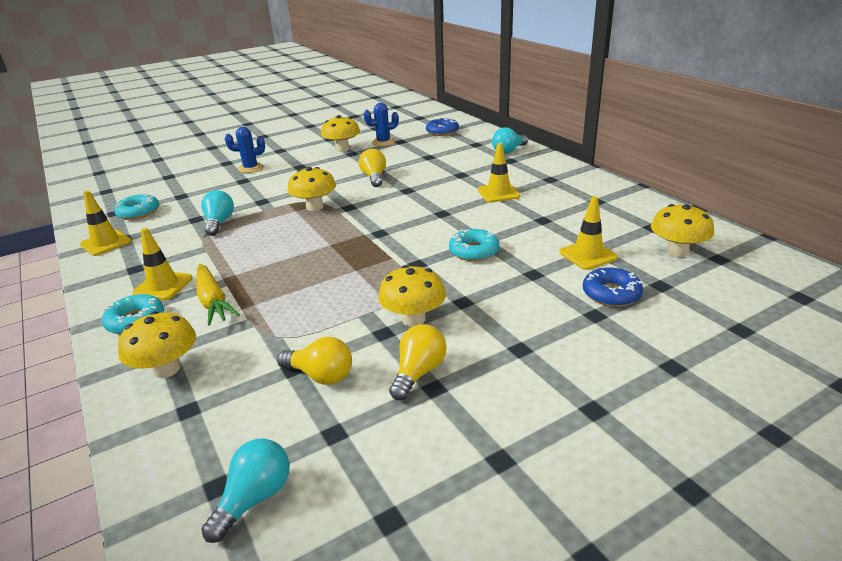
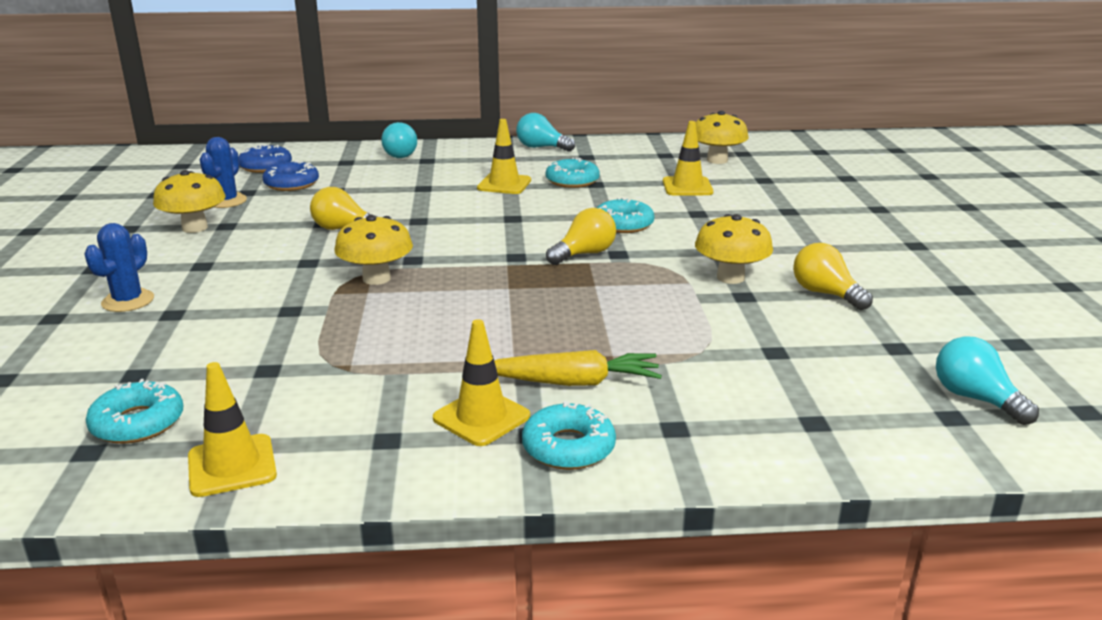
camera: 65 degrees left, 5 degrees down
(167, 369) = (718, 430): yellow mushroom -> none
(219, 223) = (317, 352): turquoise light bulb -> turquoise light bulb (541, 147)
(321, 375) = (799, 339): yellow light bulb -> yellow light bulb (584, 254)
(537, 211) = (572, 181): none -> turquoise donut
(611, 294) = (761, 197): blue donut -> blue donut (291, 184)

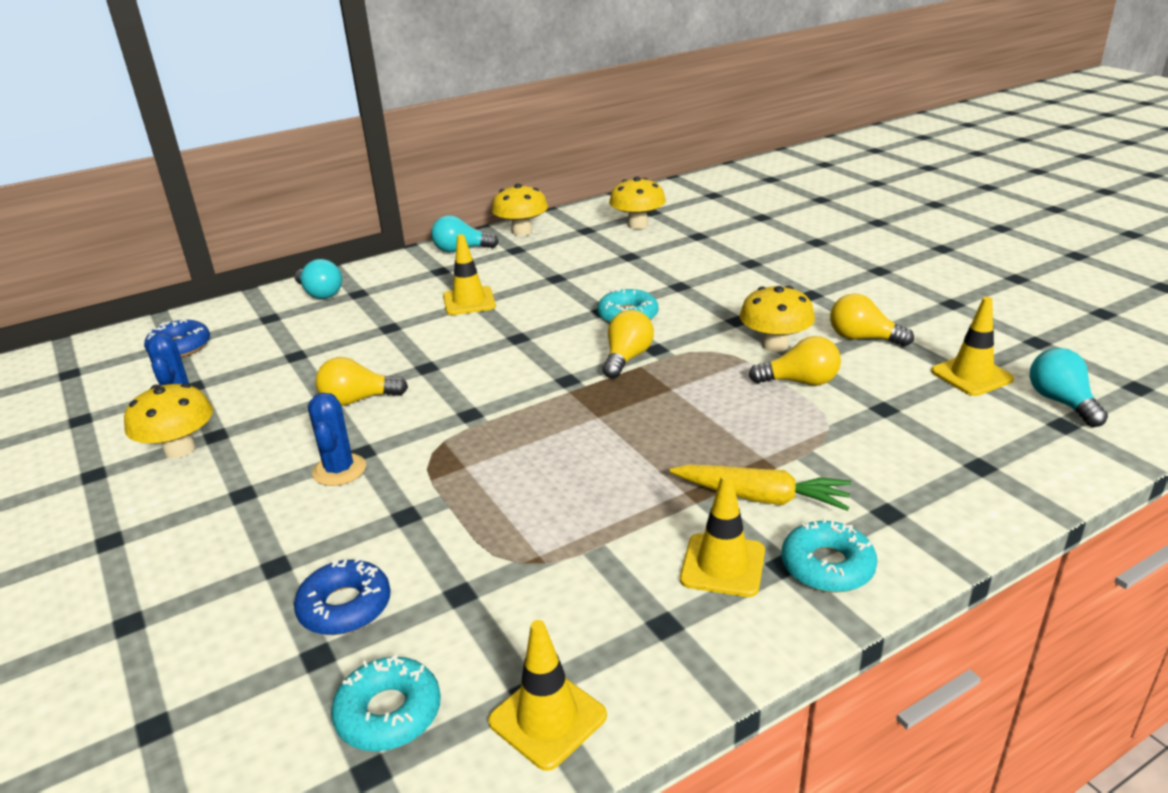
camera: 25 degrees left, 5 degrees up
(128, 301) = (202, 568): blue cactus -> blue cactus (339, 470)
(291, 184) = (236, 361): blue donut -> blue donut (345, 607)
(376, 278) = (457, 448): yellow mushroom -> yellow mushroom (522, 231)
(572, 181) = (531, 280): turquoise donut -> none
(574, 382) = (761, 497): yellow carrot -> yellow carrot turned 45 degrees clockwise
(687, 187) = (641, 260): yellow traffic cone -> yellow traffic cone (971, 375)
(719, 310) = (800, 382): none -> yellow light bulb
(975, 399) = (1061, 402): turquoise light bulb -> turquoise light bulb turned 45 degrees clockwise

